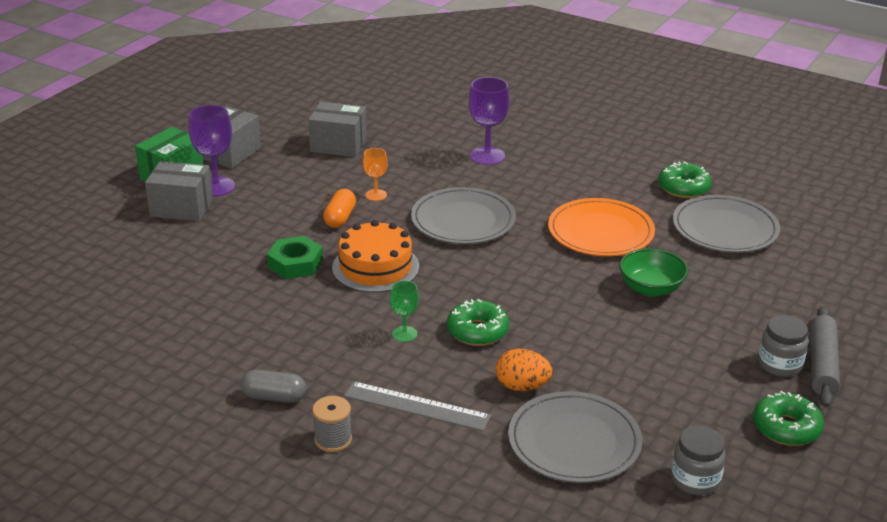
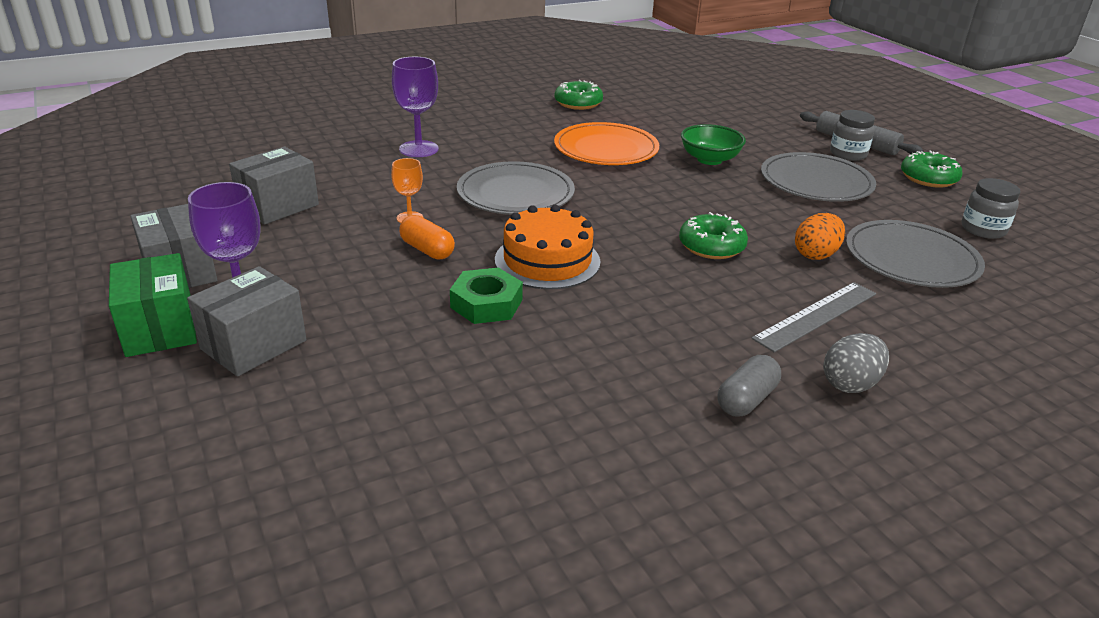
camera: 60 degrees left, 0 degrees up
(333, 439) = (850, 384): grey spool -> grey egg
(404, 334) = (685, 283): green goblet -> none
(725, 228) = (652, 110): grey plate -> grey plate (816, 182)

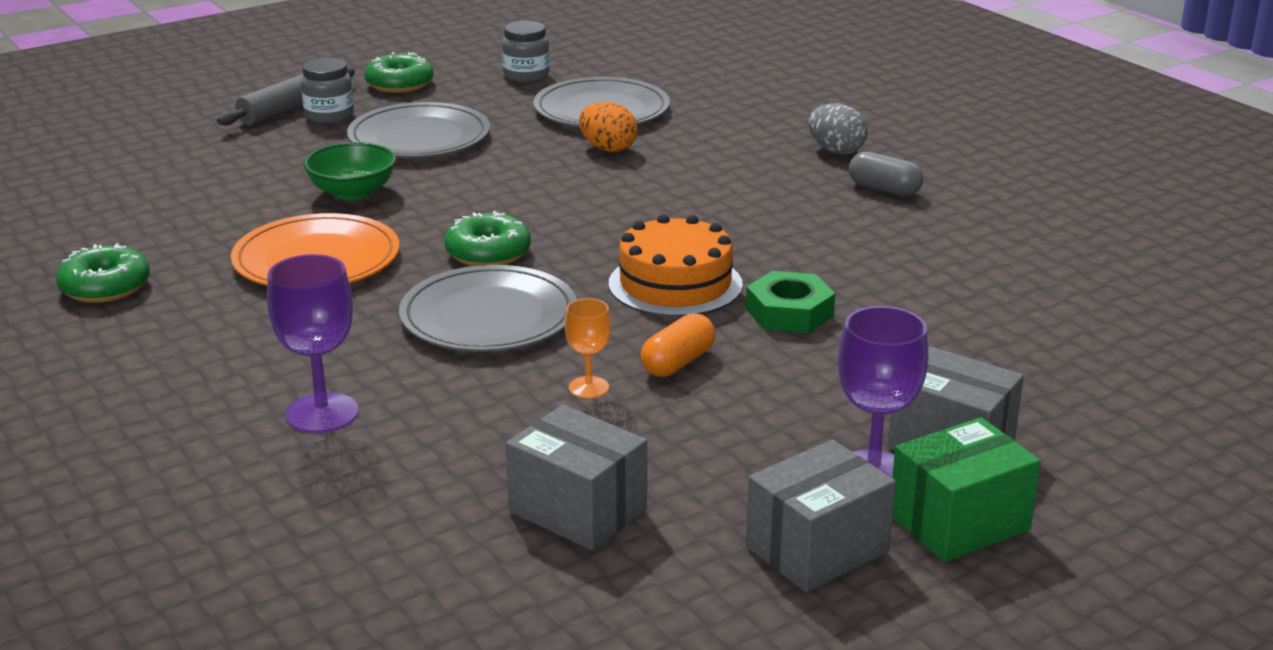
camera: 95 degrees left, 5 degrees down
(711, 246) = (607, 196): green donut -> green donut (488, 253)
(816, 315) = (732, 156): grey ruler -> none

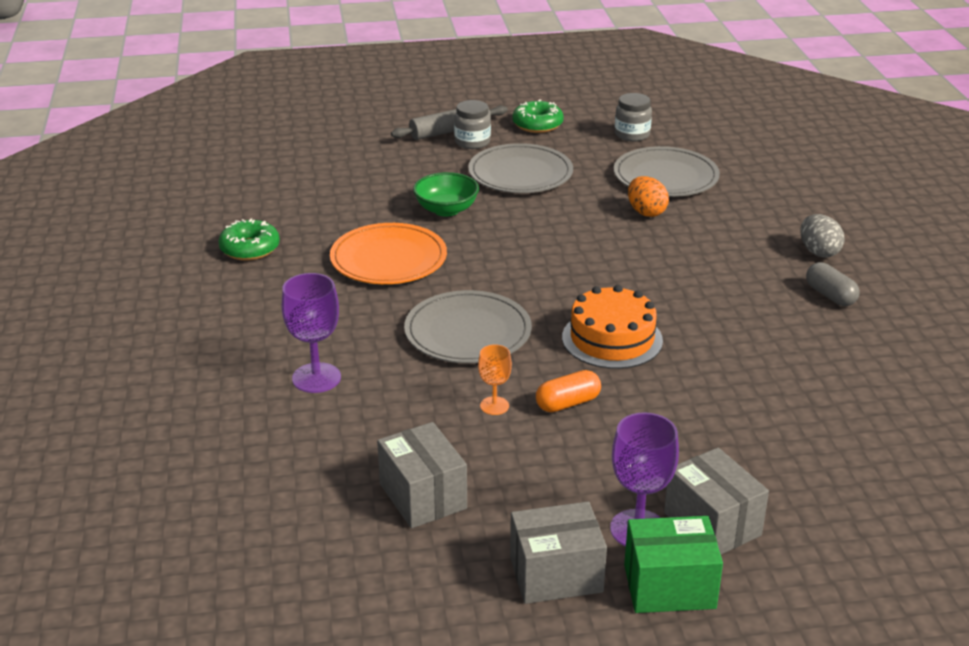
camera: 25 degrees right, 5 degrees up
(488, 253) = (502, 281): green donut -> none
(789, 312) = (676, 384): green nut -> none

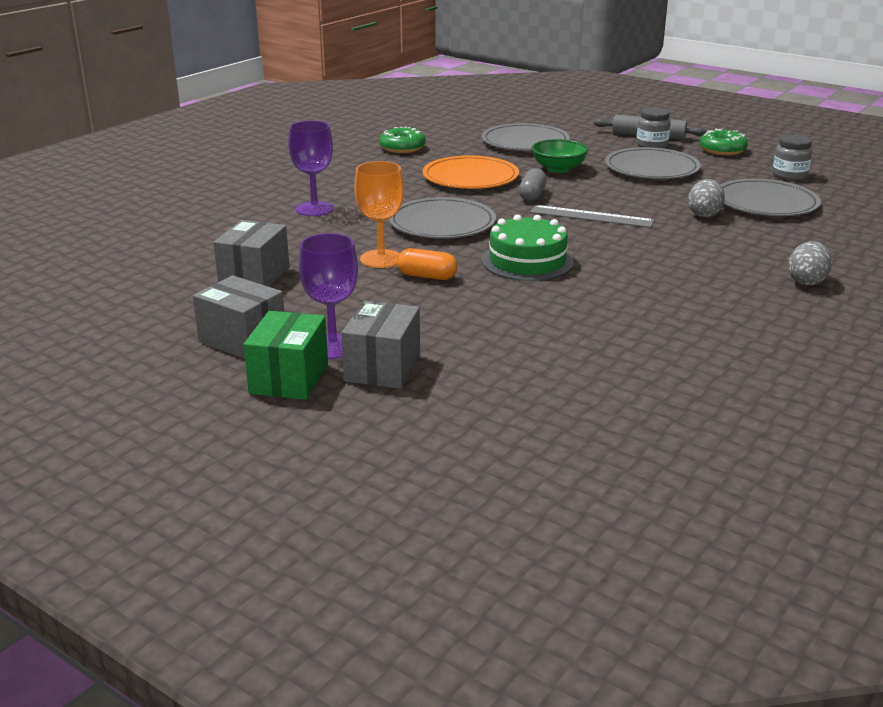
camera: 45 degrees right, 5 degrees down
(356, 186) = (525, 142): none -> grey plate
(494, 406) = (381, 259): orange goblet -> orange goblet, size x1.72
(571, 258) = (591, 216): none -> grey ruler
(612, 339) = (527, 261): orange cake -> green cake
(646, 212) = (704, 214): orange egg -> grey egg
(669, 586) = (289, 378): green box -> green box turned 60 degrees clockwise
(830, 295) = (757, 306): grey capsule -> grey capsule (532, 195)

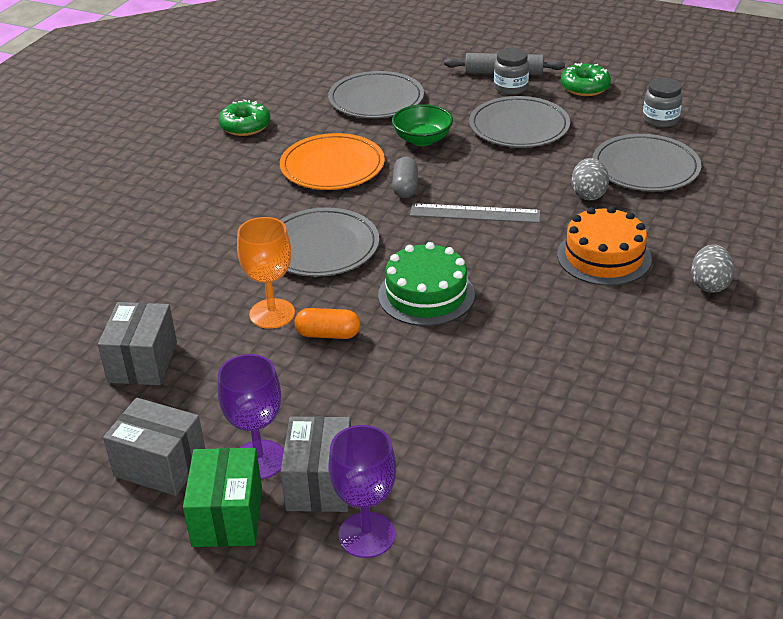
camera: 10 degrees left, 10 degrees up
(314, 209) = (177, 242): purple goblet -> purple goblet (366, 535)
(706, 254) = (604, 257): none -> orange cake

